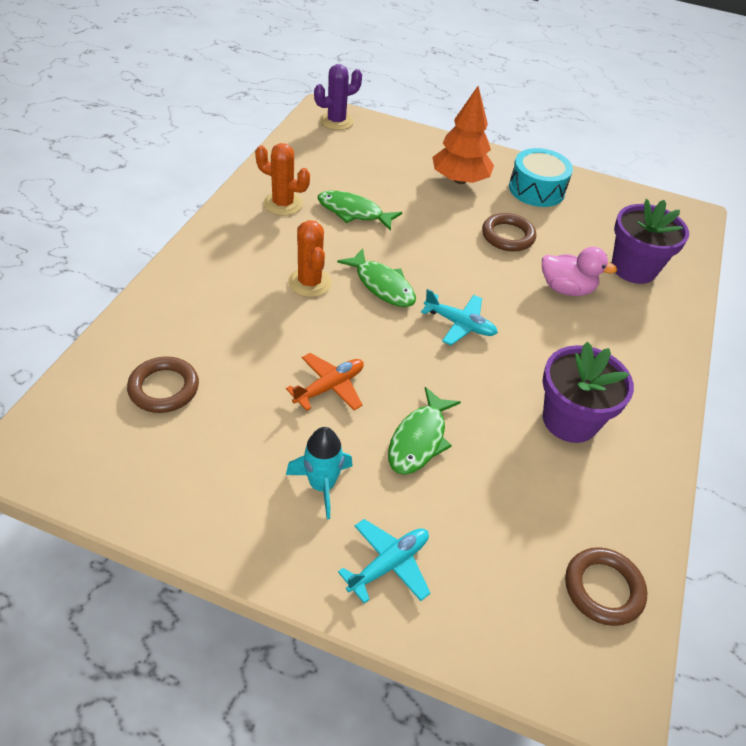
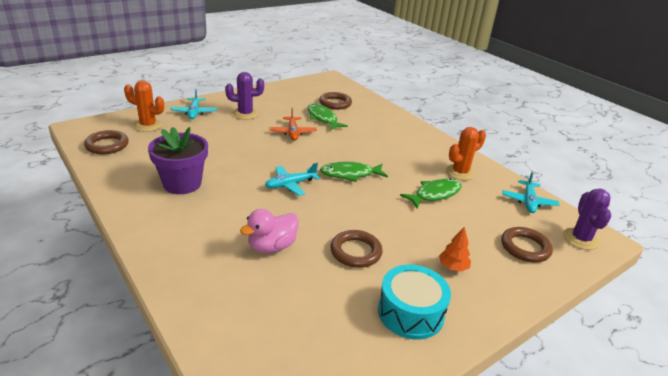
camera: 125 degrees right, 15 degrees down
(300, 152) = (528, 202): none -> turquoise plane
(310, 283) = (373, 154): orange cactus -> orange cactus (148, 125)
(322, 485) = (245, 114): turquoise rocket -> purple cactus
(385, 148) = (525, 247): none -> brown ring
(419, 439) = (235, 140): green fish -> green fish (323, 118)
(460, 180) = (453, 267): orange tree -> orange tree, size x0.50
(633, 268) = (252, 304): purple flower pot -> none

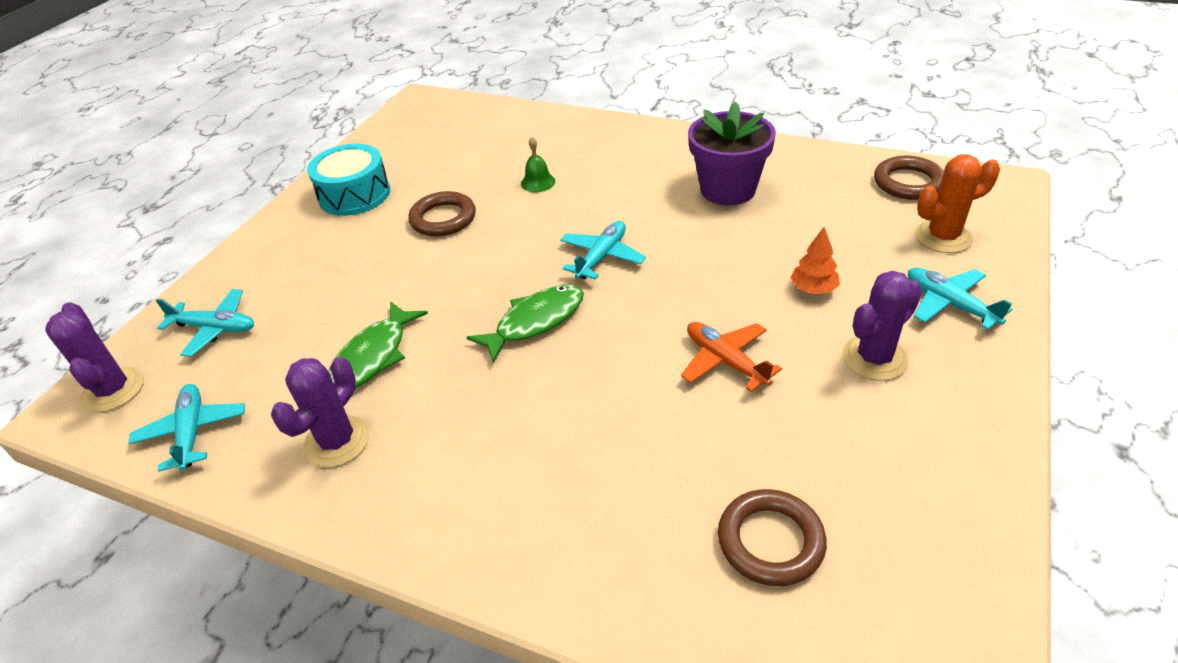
camera: 155 degrees right, 10 degrees up
(272, 246) = (538, 182): pink duck -> green bell
(323, 118) = (726, 448): green fish -> none
(453, 267) = (318, 255): orange tree -> orange tree (813, 289)
(460, 172) = (337, 441): orange cactus -> purple cactus
(525, 247) = (215, 328): brown ring -> turquoise plane

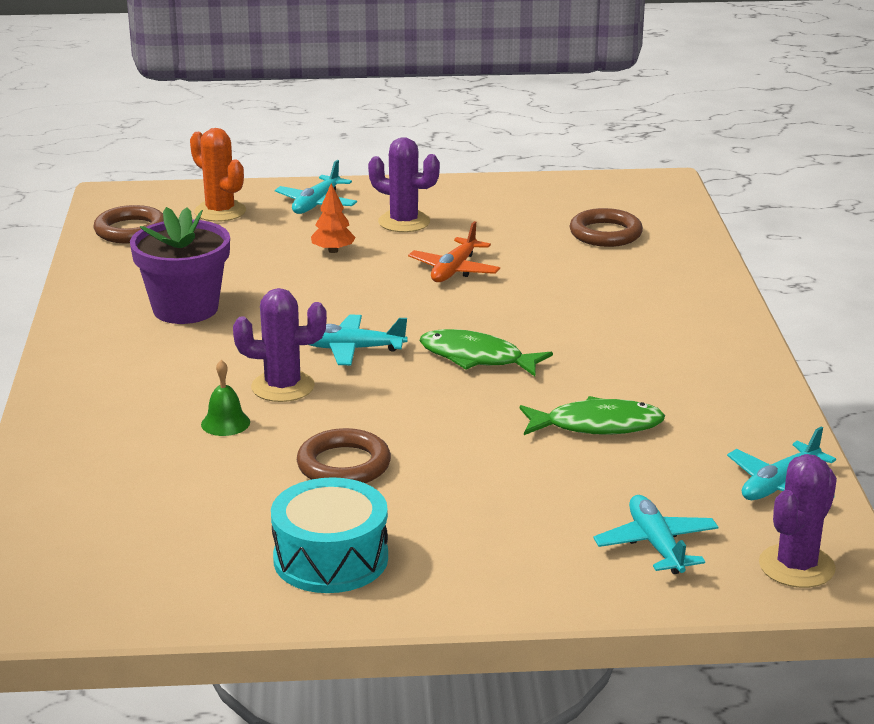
camera: 120 degrees left, 15 degrees down
(337, 441) = (704, 405): purple cactus -> purple cactus (283, 387)

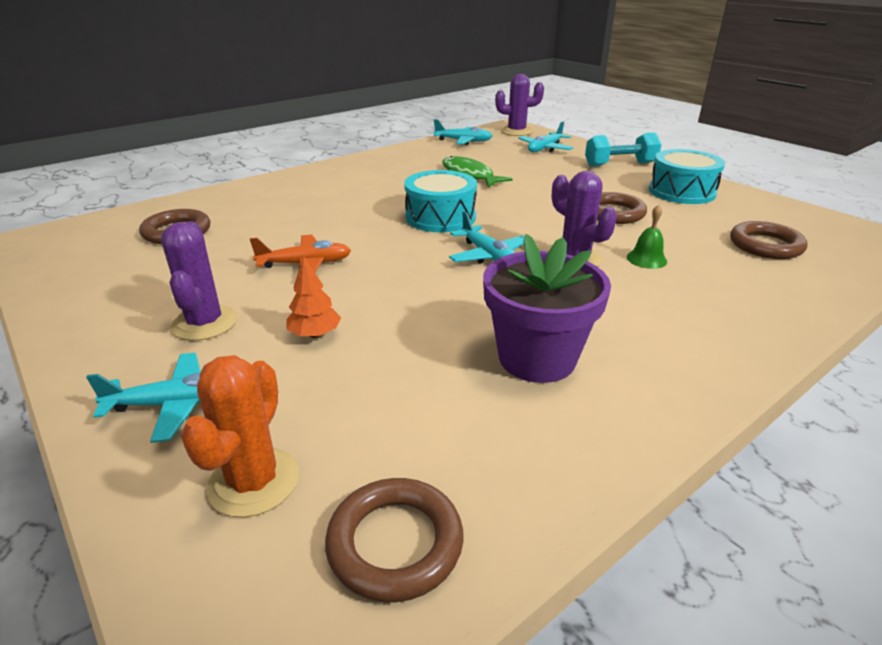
camera: 125 degrees left, 5 degrees up
(136, 511) = (765, 245): none -> brown ring
(477, 358) = (440, 217): green fish -> turquoise drum
(495, 574) = (620, 164): none -> turquoise dumbbell

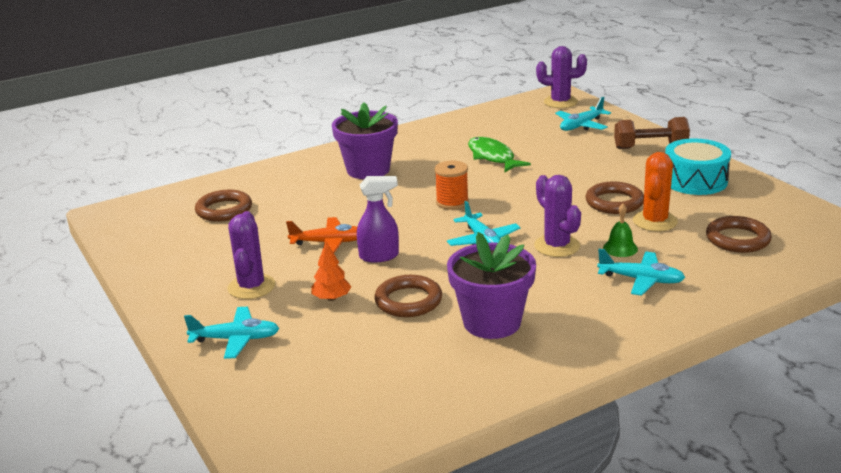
camera: 10 degrees right, 5 degrees down
(254, 482) = (286, 384): orange cactus -> orange cactus (655, 221)
(341, 189) = (368, 170): none -> purple flower pot
(369, 277) = (379, 256): none -> purple spray bottle
(395, 543) = (367, 418): brown ring -> brown ring (408, 301)
(440, 217) = (452, 202): turquoise drum -> orange spool
(463, 141) = (500, 114): turquoise plane -> turquoise plane (641, 280)
(620, 164) = (650, 147): turquoise dumbbell -> brown dumbbell

